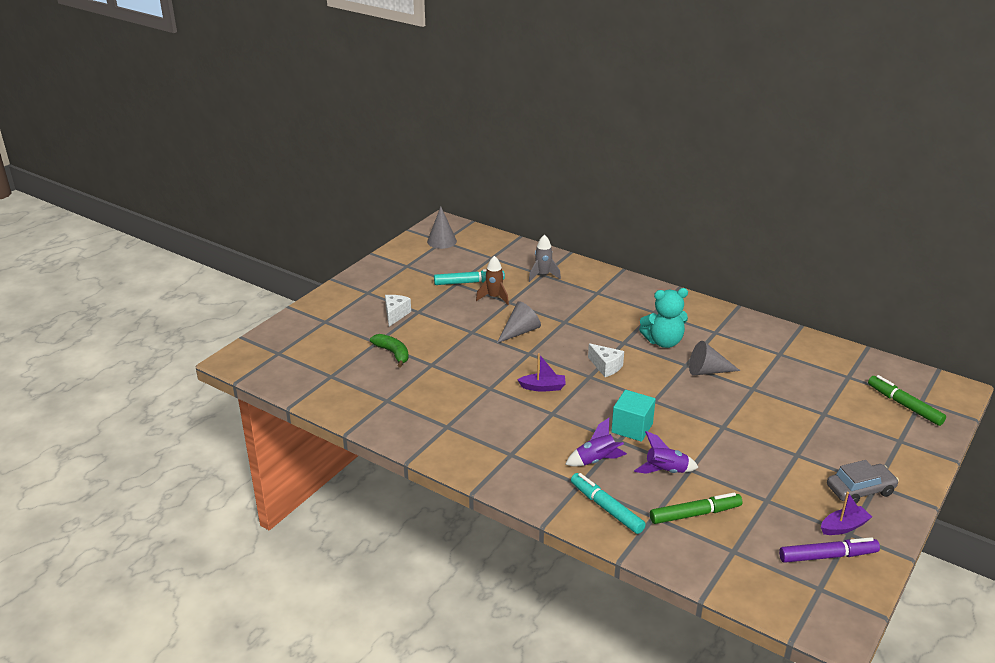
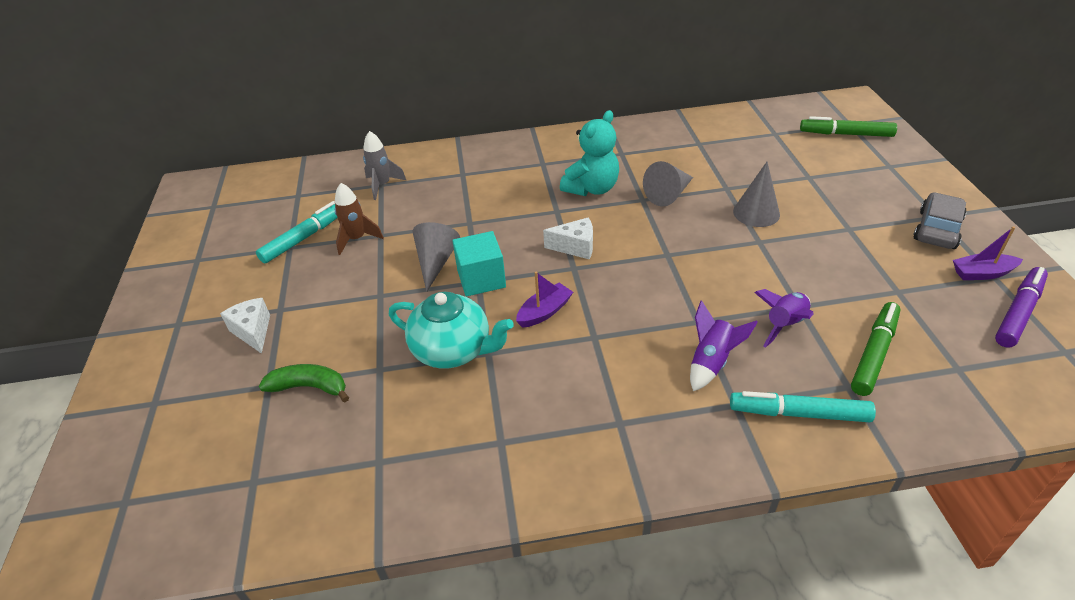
camera: 40 degrees left, 10 degrees up
(441, 241) = (211, 207): grey cone -> grey cone (756, 213)
(474, 377) = (453, 350): none -> turquoise teapot
(632, 428) = (690, 298): turquoise cube -> turquoise cube (481, 279)
(844, 527) = (982, 273): purple boat -> purple boat turned 120 degrees counterclockwise

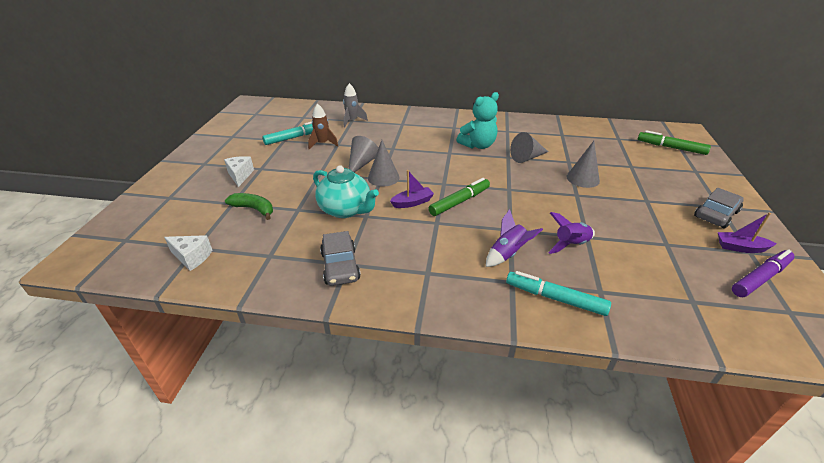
camera: 15 degrees right, 5 degrees down
(481, 279) = (383, 177): turquoise cube -> grey cone
(493, 448) = (340, 266): none -> grey car
(575, 247) = (451, 173): white cheese -> white cheese (192, 257)
(873, 354) = (629, 276): green marker -> green marker (459, 202)

